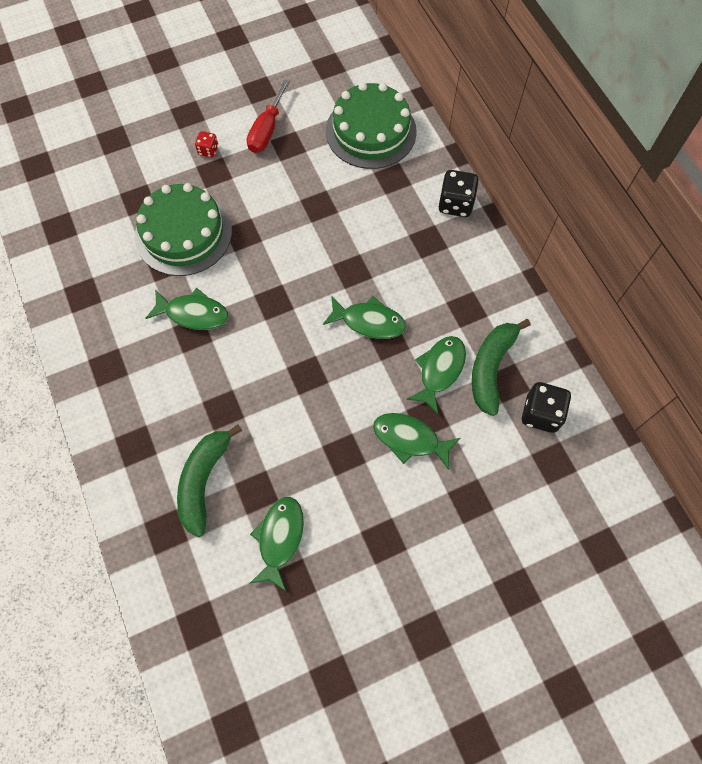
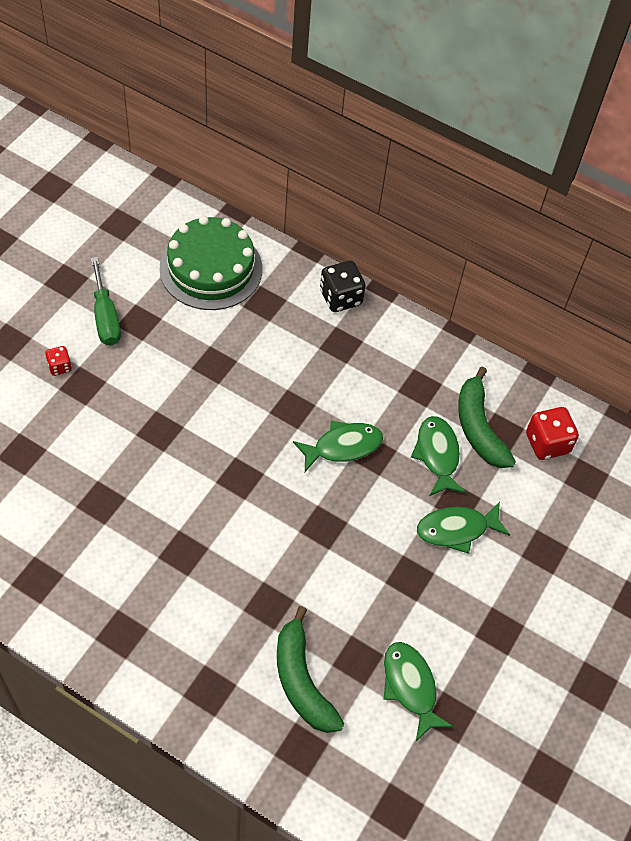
camera: 40 degrees left, 10 degrees down
(183, 233) = (98, 461): green cake -> none
(193, 313) = (169, 533): green fish -> none
(266, 130) = (105, 317): red screwdriver -> green screwdriver
(541, 414) = (547, 443): black dice -> red dice

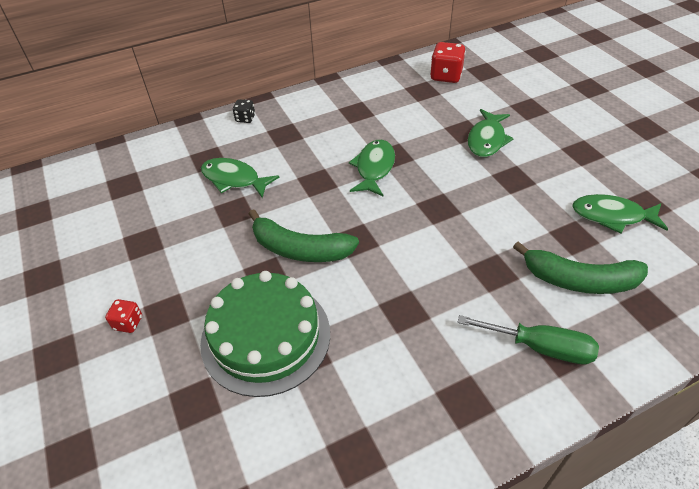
camera: 50 degrees left, 10 degrees down
(105, 317) = (113, 264): green screwdriver -> green screwdriver (540, 347)
(211, 268) = (143, 175): green cake -> green cake (266, 336)
(340, 298) = (245, 118): black dice -> black dice, size x0.56
(437, 455) = (418, 125): green fish -> green fish (234, 179)
(478, 427) = (411, 99): green banana -> green banana (300, 249)

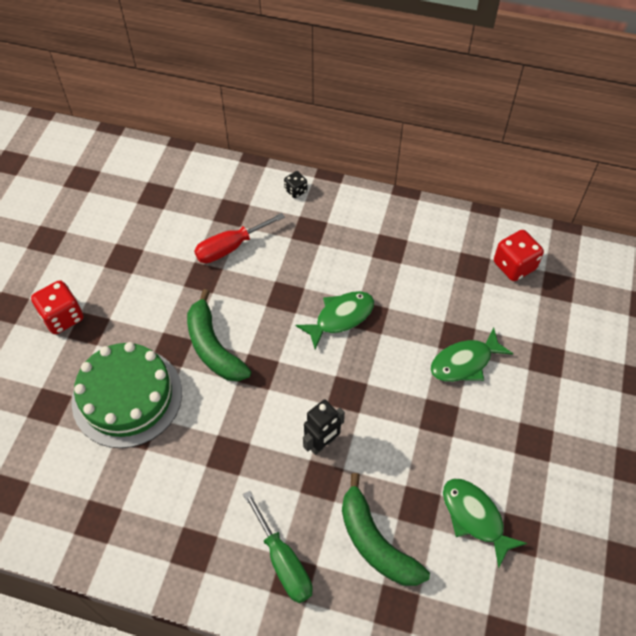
camera: 40 degrees right, 10 degrees up
(128, 323) = (62, 317): red dice -> red dice, size x1.79
(234, 179) = (230, 247): green fish -> red screwdriver
(463, 249) = (322, 443): none -> black robot

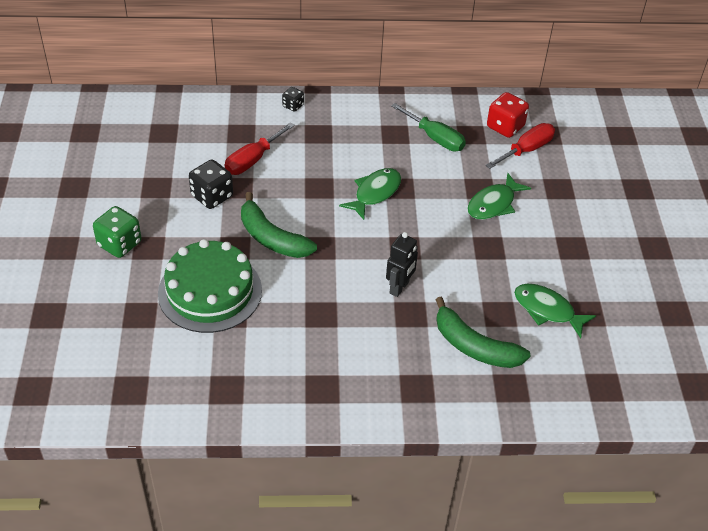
camera: 20 degrees left, 10 degrees down
(62, 317) = (119, 244): red dice -> green dice
(173, 282) = (212, 196): none -> black dice
(283, 561) = (403, 378): green screwdriver -> green screwdriver (435, 138)
(527, 301) = (526, 150): none -> red screwdriver

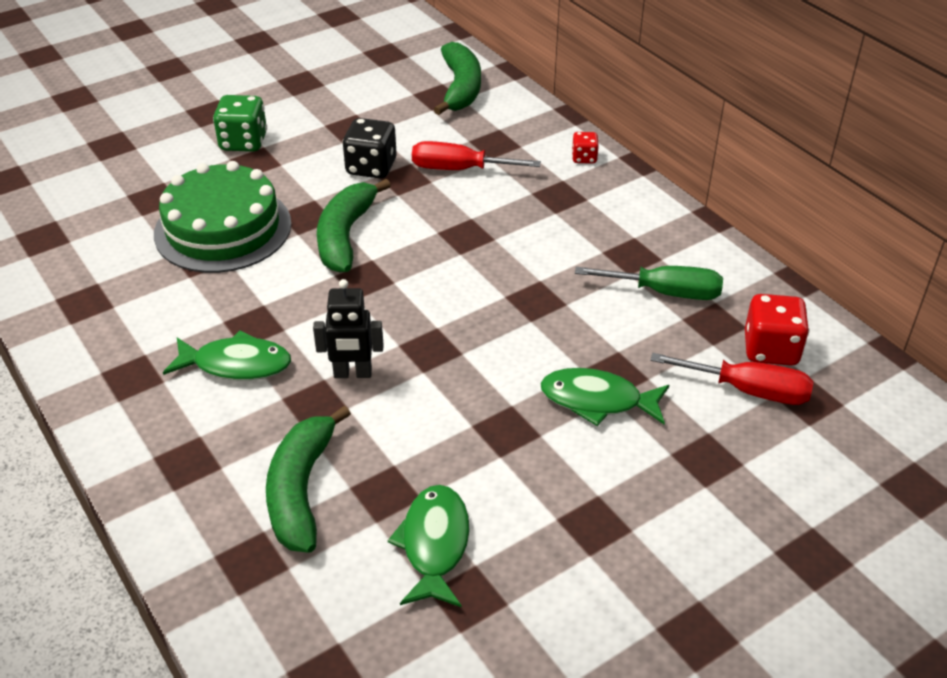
camera: 60 degrees right, 5 degrees down
(166, 118) = (460, 88): none -> green banana
(293, 106) = (584, 158): black dice -> red dice
(375, 193) = (503, 283): green fish -> green fish (236, 364)
(435, 138) = (665, 292): green screwdriver -> green screwdriver turned 90 degrees counterclockwise

